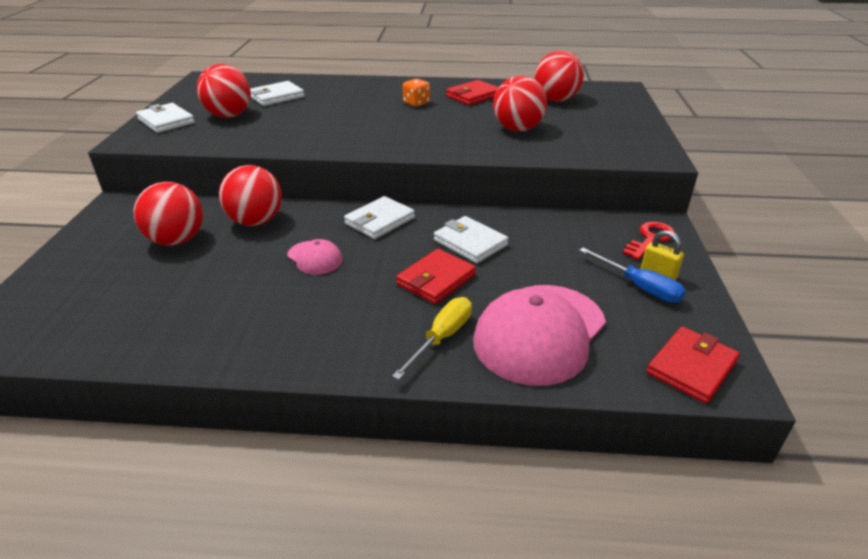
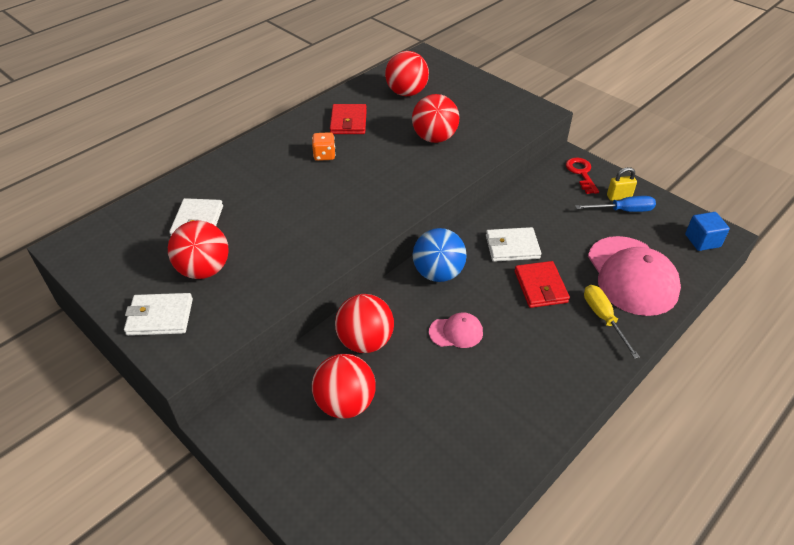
camera: 50 degrees left, 10 degrees up
(379, 221) = (438, 273): white wallet -> blue ball
(691, 367) = (702, 241): red wallet -> blue cube

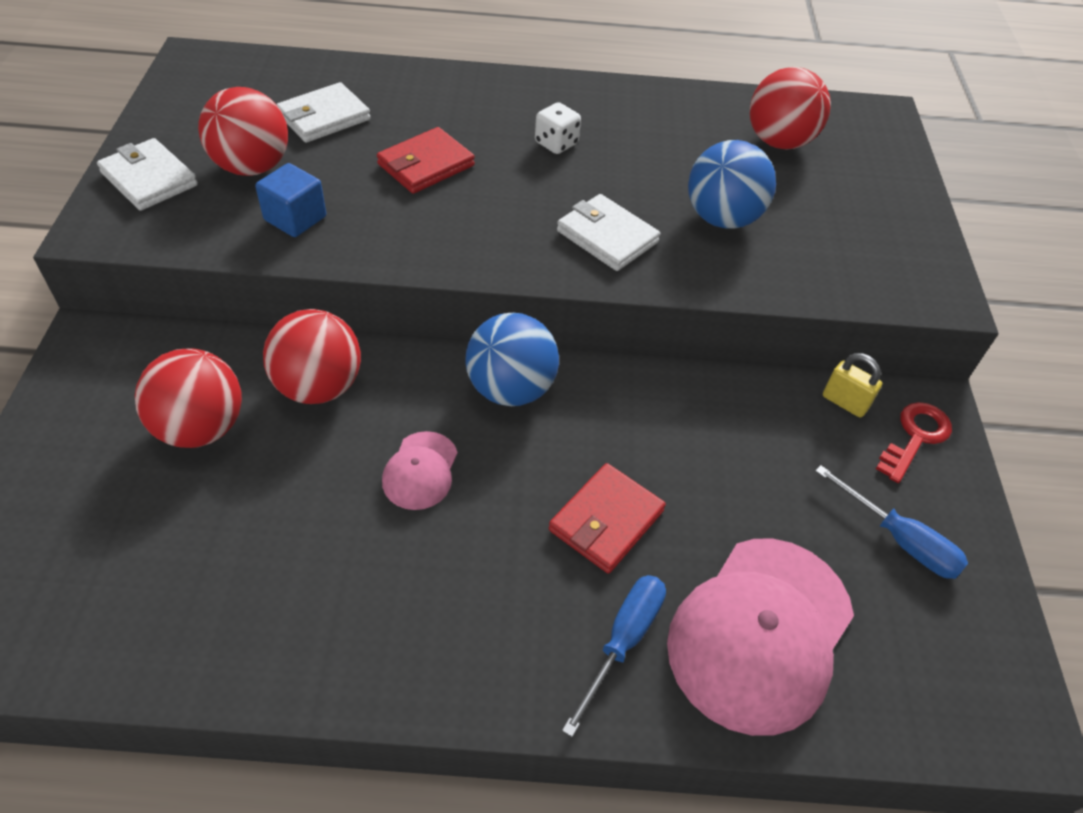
camera: 45 degrees right, 5 degrees up
(324, 155) = (556, 143): orange dice -> white dice
(348, 122) = (646, 127): red wallet -> red wallet (426, 165)
(434, 138) = (722, 218): red ball -> blue ball
(456, 332) = (420, 471): pink cap -> pink cap turned 60 degrees clockwise
(512, 247) = (651, 441): white wallet -> white wallet (607, 236)
(603, 318) = (623, 641): yellow screwdriver -> blue screwdriver
(619, 196) = (925, 516): yellow padlock -> yellow padlock (844, 402)
(702, 241) = (969, 701): blue cube -> blue cube (295, 218)

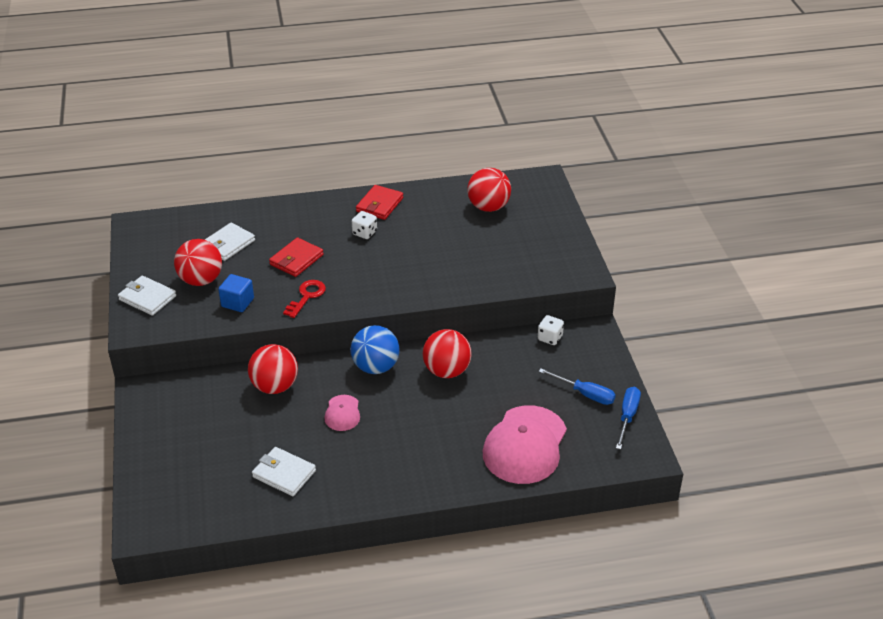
camera: 10 degrees left, 10 degrees down
(201, 428) = (222, 417): red ball -> red ball (447, 371)
(606, 520) = (441, 415): red wallet -> red wallet (379, 205)
(607, 236) = (407, 278): white wallet -> white wallet (284, 474)
(623, 641) = (462, 461): blue screwdriver -> blue screwdriver (627, 416)
(722, 218) = (466, 256): blue ball -> none
(844, 402) = (550, 338): yellow padlock -> white dice
(915, 437) = (588, 347): red key -> red key (306, 296)

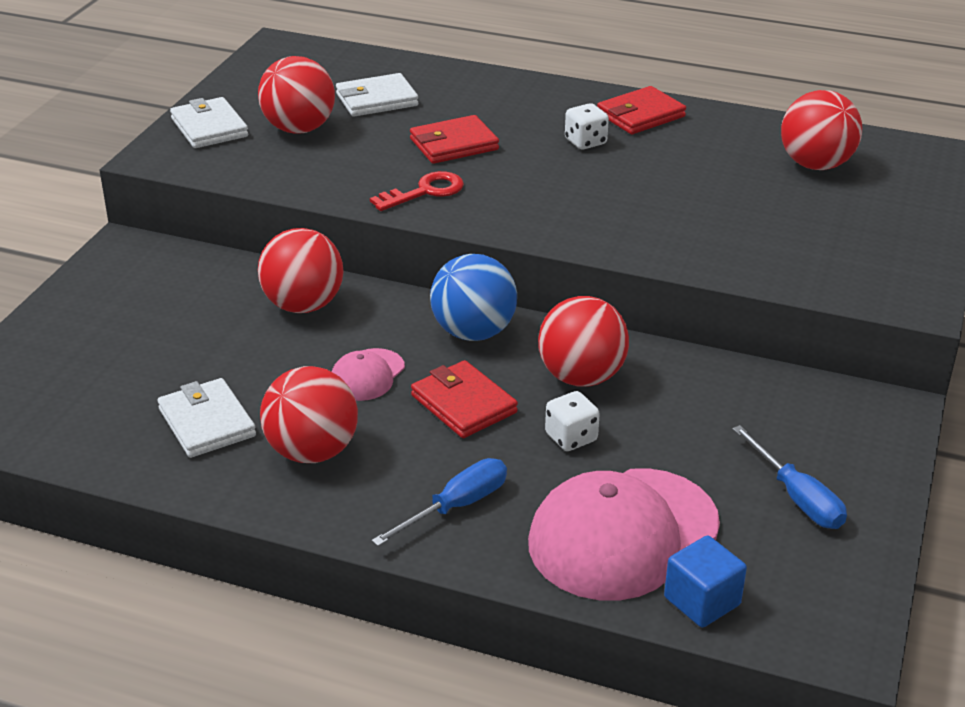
camera: 30 degrees right, 5 degrees down
(237, 302) = (321, 169): blue cube -> blue cube (702, 601)
(350, 466) = (312, 451): none -> red ball
(402, 409) = (463, 404): none -> red wallet
(550, 338) = (799, 391): white dice -> white dice (571, 438)
(627, 416) = (852, 563): blue screwdriver -> blue screwdriver (456, 507)

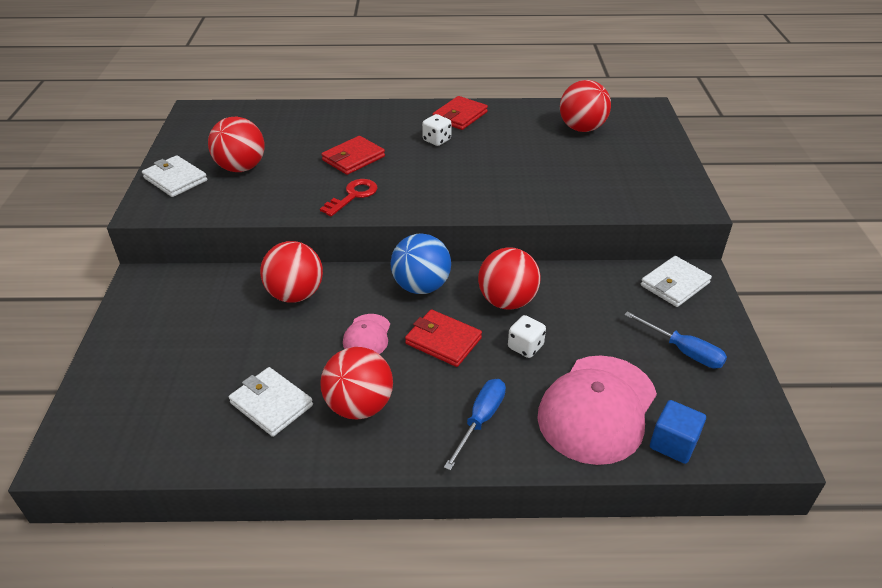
camera: 20 degrees left, 5 degrees up
(376, 100) = (284, 137): white wallet -> white wallet (674, 284)

